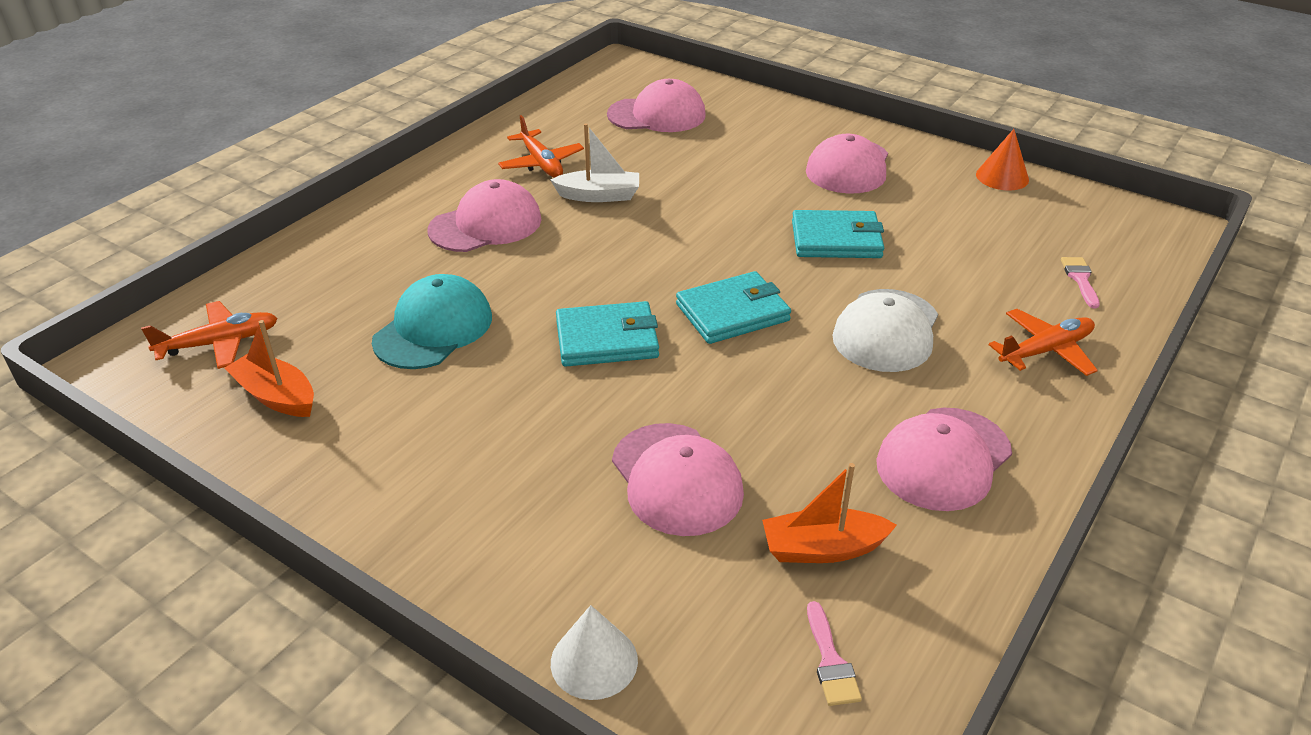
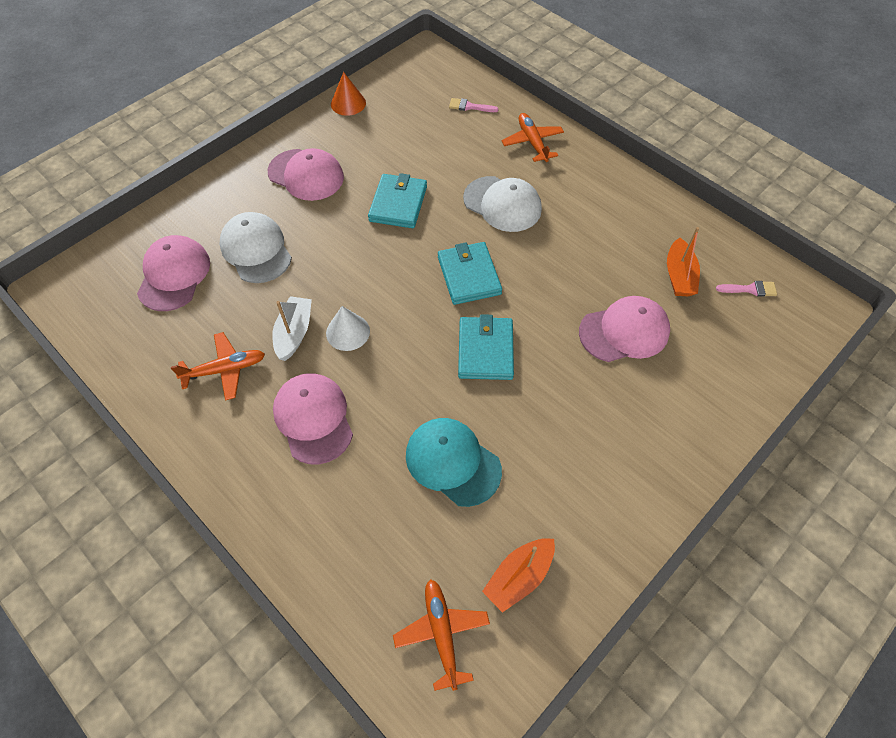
camera: 80 degrees left, 20 degrees up
(594, 661) = (755, 388): white cone -> white cone (348, 332)
(711, 154) = (256, 250): none -> white cap
(943, 459) = (615, 210): pink cap -> none

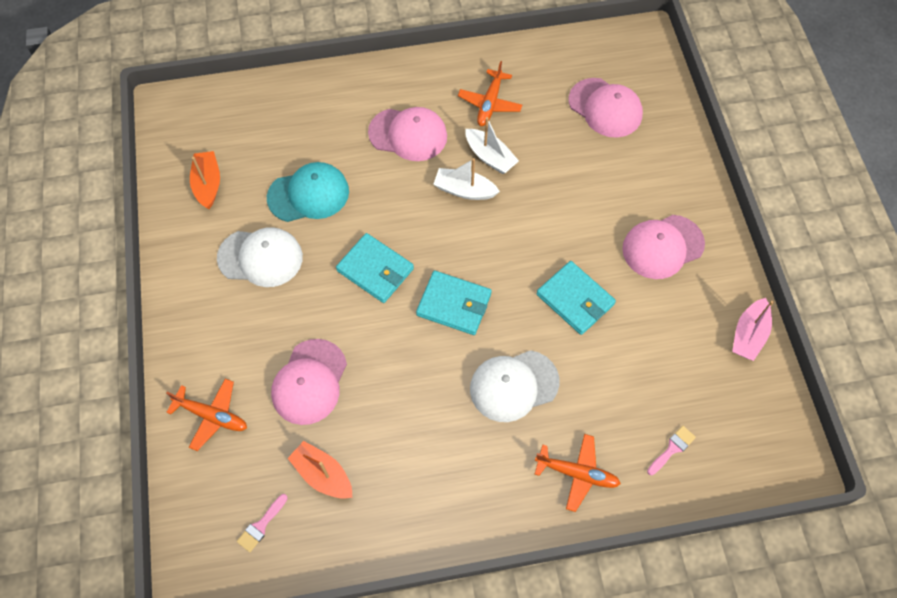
camera: 125 degrees right, 5 degrees up
(256, 250) = (594, 170): white cap -> white cap (260, 257)
(348, 103) = (748, 335): orange cone -> pink boat
(348, 332) = (464, 190): white cone -> white boat
(442, 633) = (216, 127): orange plane -> orange plane (212, 416)

